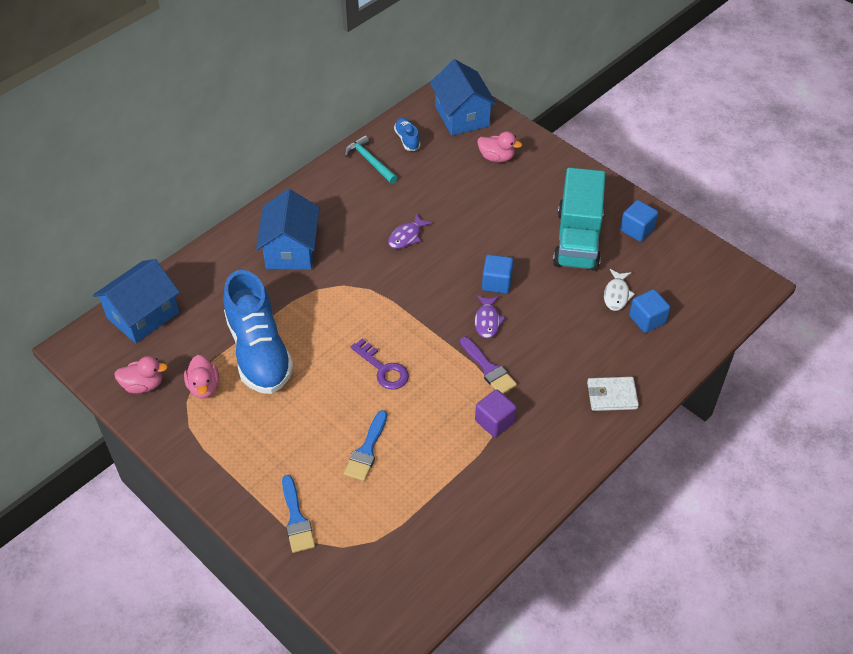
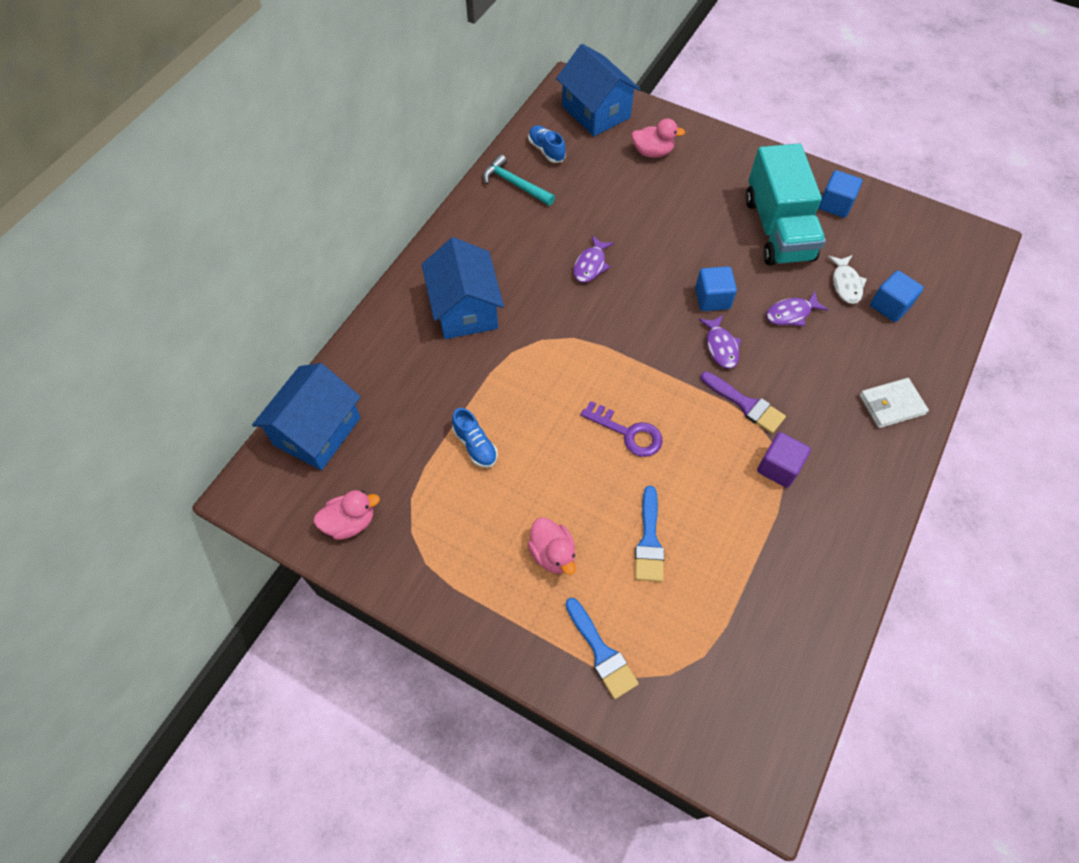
camera: 15 degrees left, 10 degrees up
(204, 387) = (426, 507): pink duck -> pink duck (552, 554)
(259, 351) = (475, 445): blue shoe -> blue shoe, size x0.42
(558, 308) = (791, 313): none -> purple fish

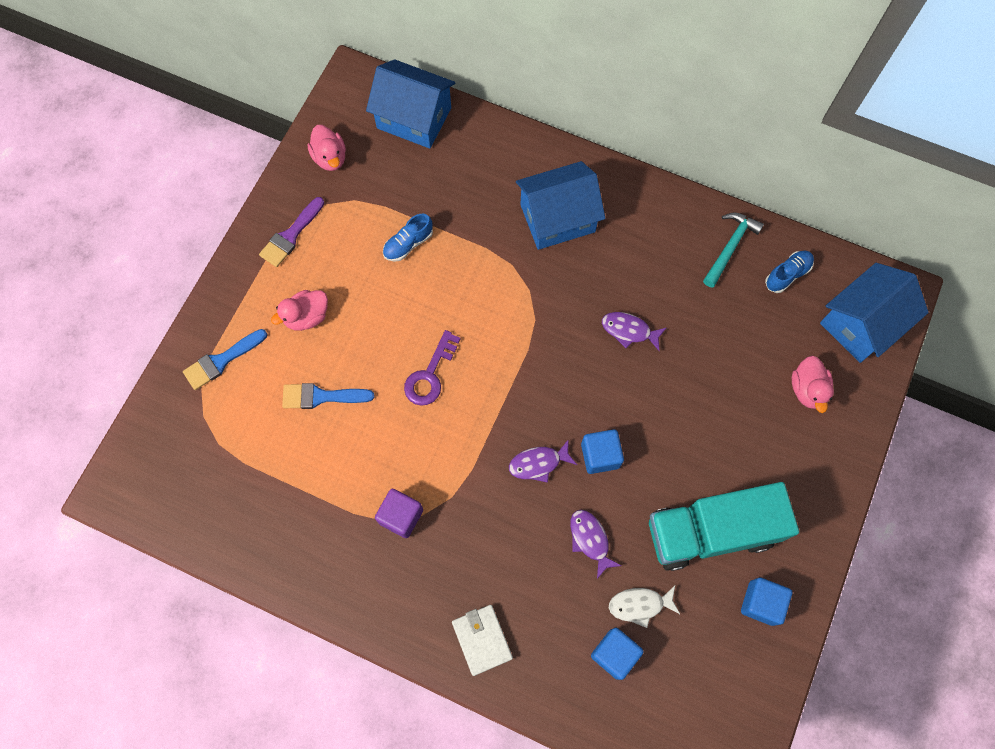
camera: 85 degrees right, 10 degrees up
(745, 404) = (470, 487): purple brush -> purple brush (291, 235)

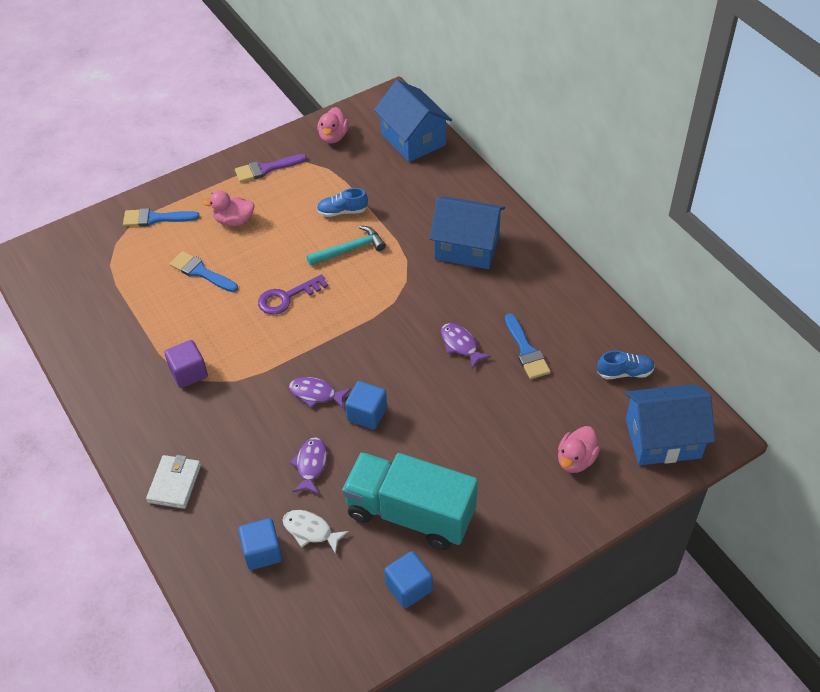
camera: 35 degrees right, 20 degrees down
(690, 302) = (526, 351): none -> blue brush
(730, 247) = (591, 330): turquoise hammer -> turquoise hammer (350, 249)

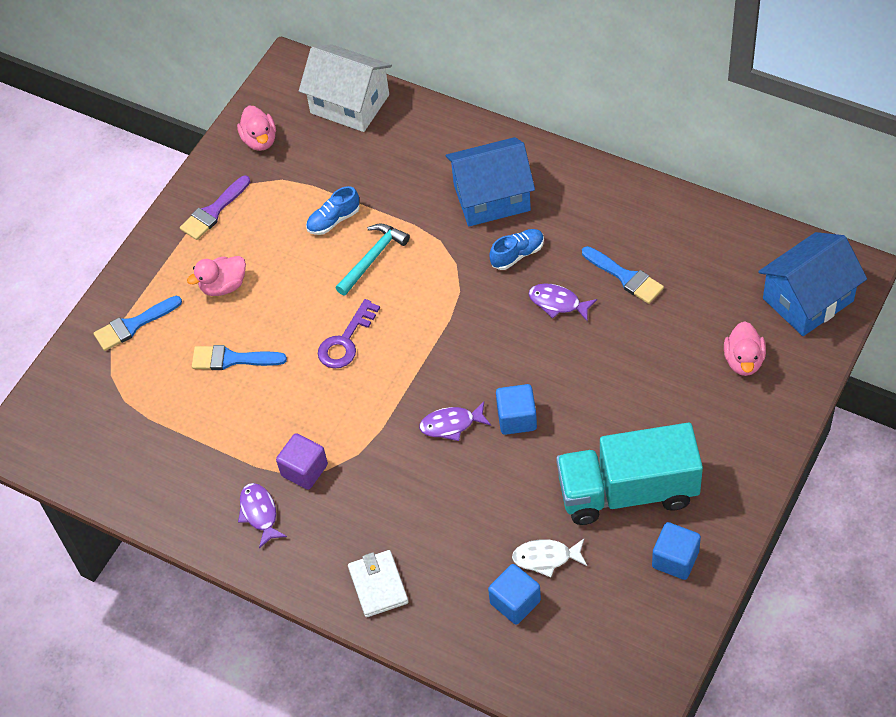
camera: 25 degrees left, 5 degrees up
(311, 465) = (499, 496): purple fish -> purple fish (259, 513)
(413, 139) = (350, 104): blue house -> white house
(624, 372) = (732, 252): blue shoe -> blue shoe (517, 254)

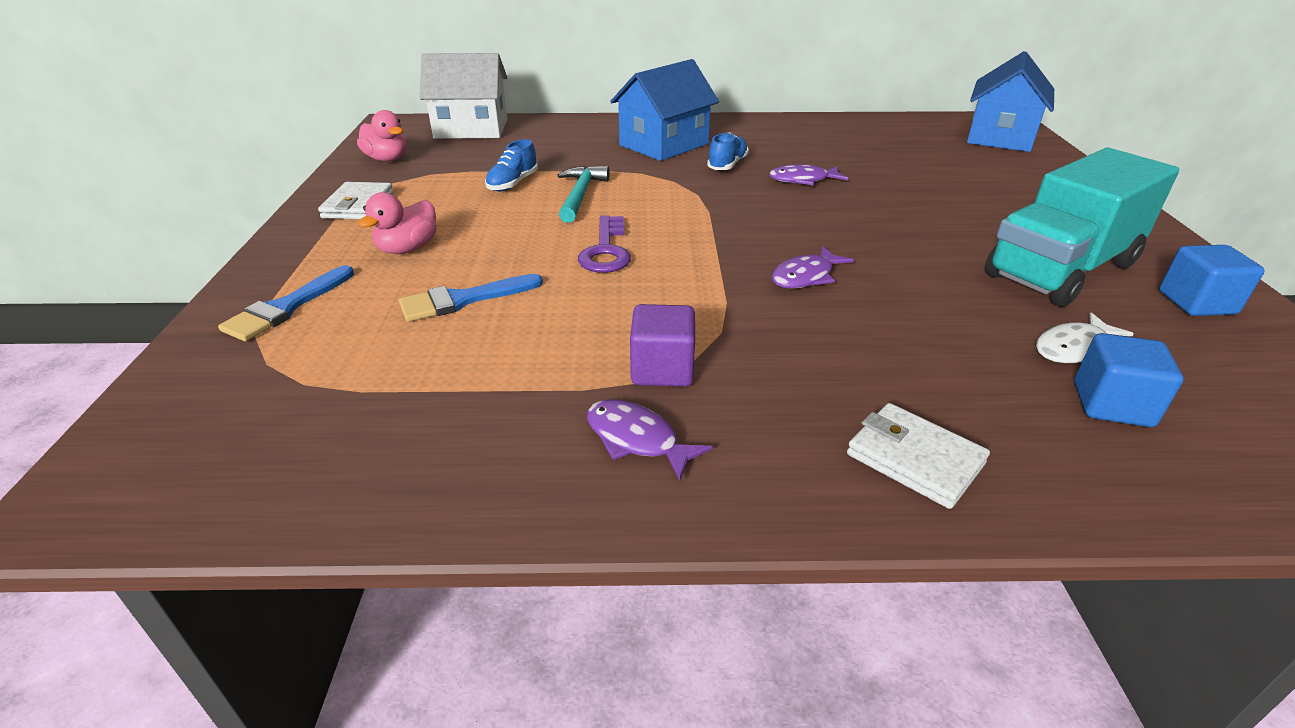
camera: 35 degrees left, 20 degrees down
(213, 211) = (358, 205): purple brush -> white wallet
(517, 418) = (870, 253): blue cube -> none
(625, 277) = (841, 156): blue brush -> none
(743, 361) = (1010, 172): pink duck -> none

